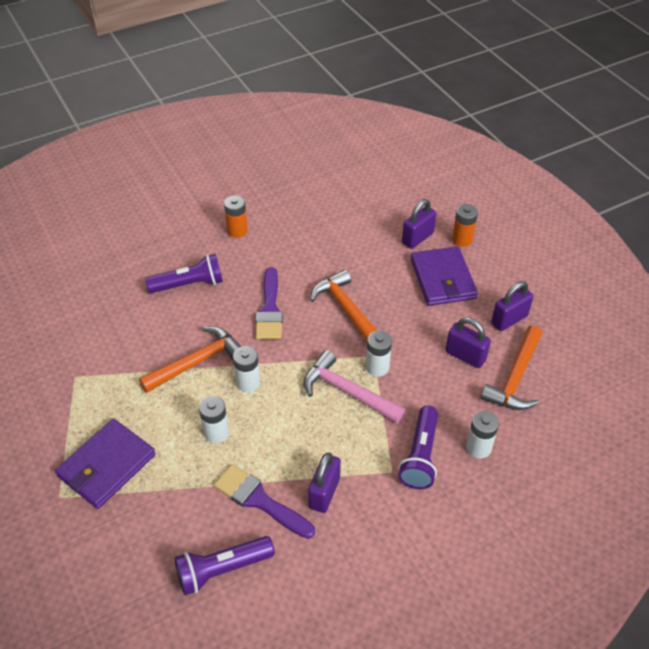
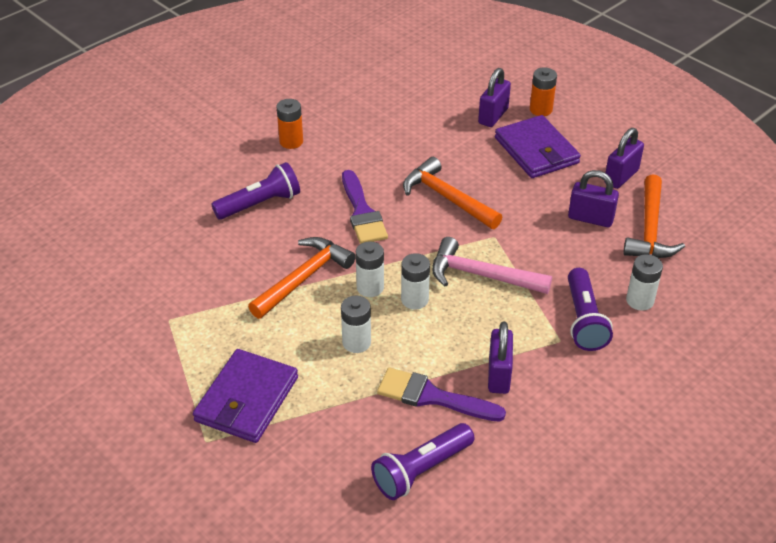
camera: 15 degrees left, 5 degrees down
(377, 367) = (503, 246): white battery -> white battery (414, 300)

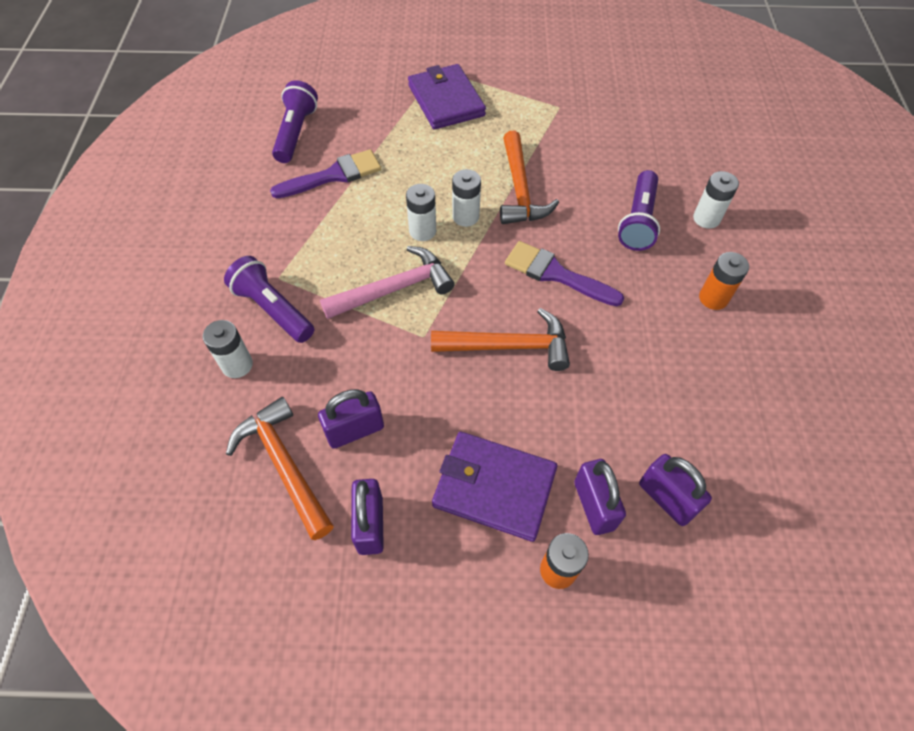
camera: 135 degrees right, 15 degrees up
(356, 342) = (425, 174): white battery -> white battery (706, 218)
(498, 375) = (302, 219): purple padlock -> purple padlock (666, 498)

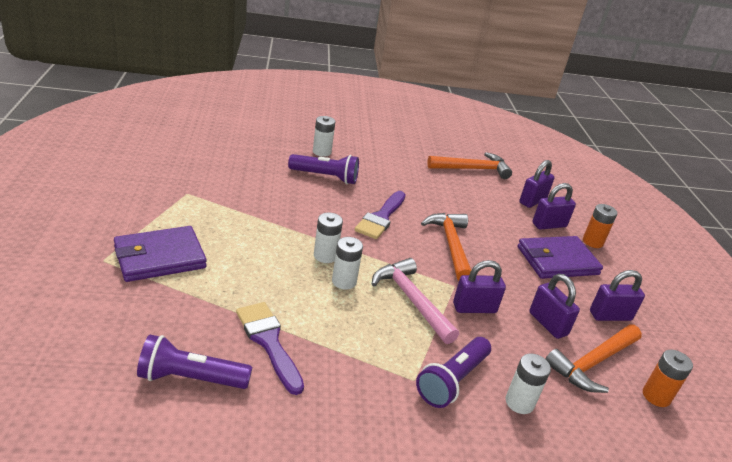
camera: 100 degrees left, 25 degrees down
(383, 350) = (474, 308): none -> purple padlock
(494, 487) = (557, 260): purple wallet -> purple wallet turned 60 degrees clockwise
(520, 189) = (292, 224): orange hammer -> orange hammer (472, 169)
(713, 298) = (390, 162): orange battery -> orange battery (656, 396)

